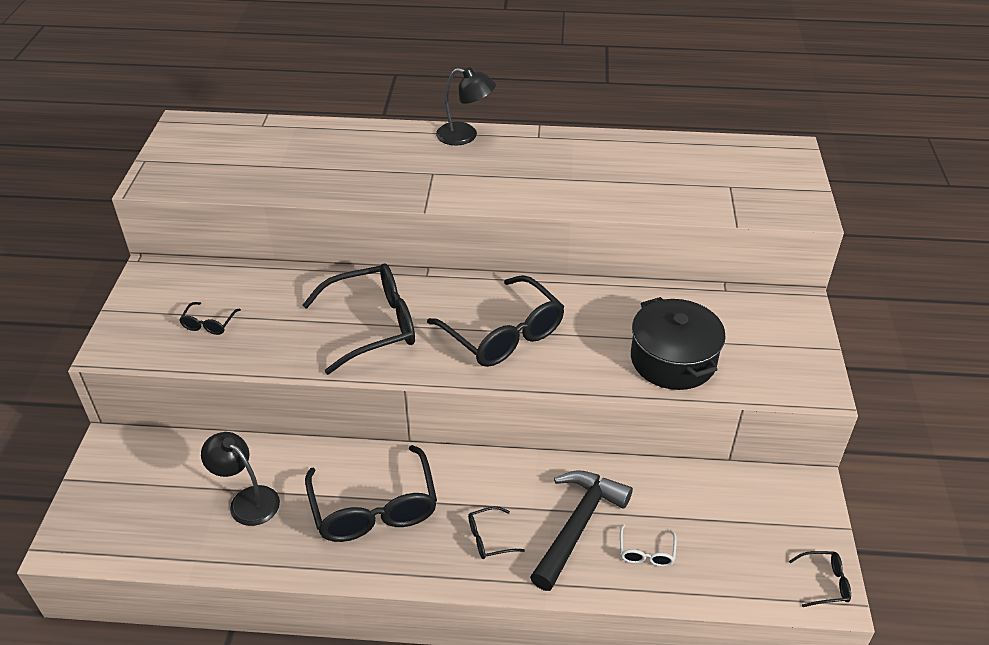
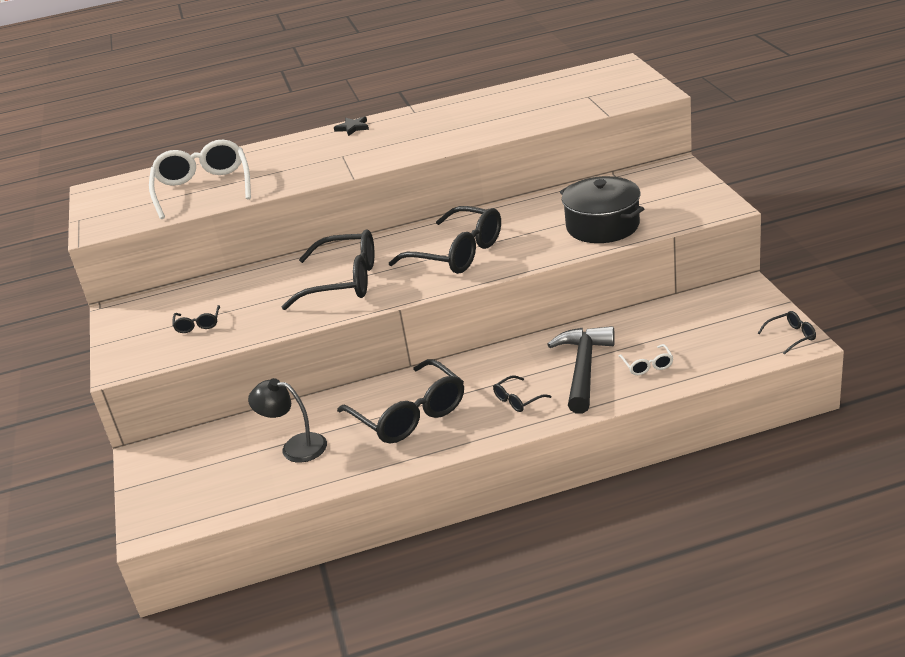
camera: 15 degrees left, 10 degrees down
(278, 165) = (203, 188): none -> white glasses
(373, 325) = (344, 281): black glasses -> black glasses turned 45 degrees clockwise
(465, 136) = (353, 128): black lamp -> black star

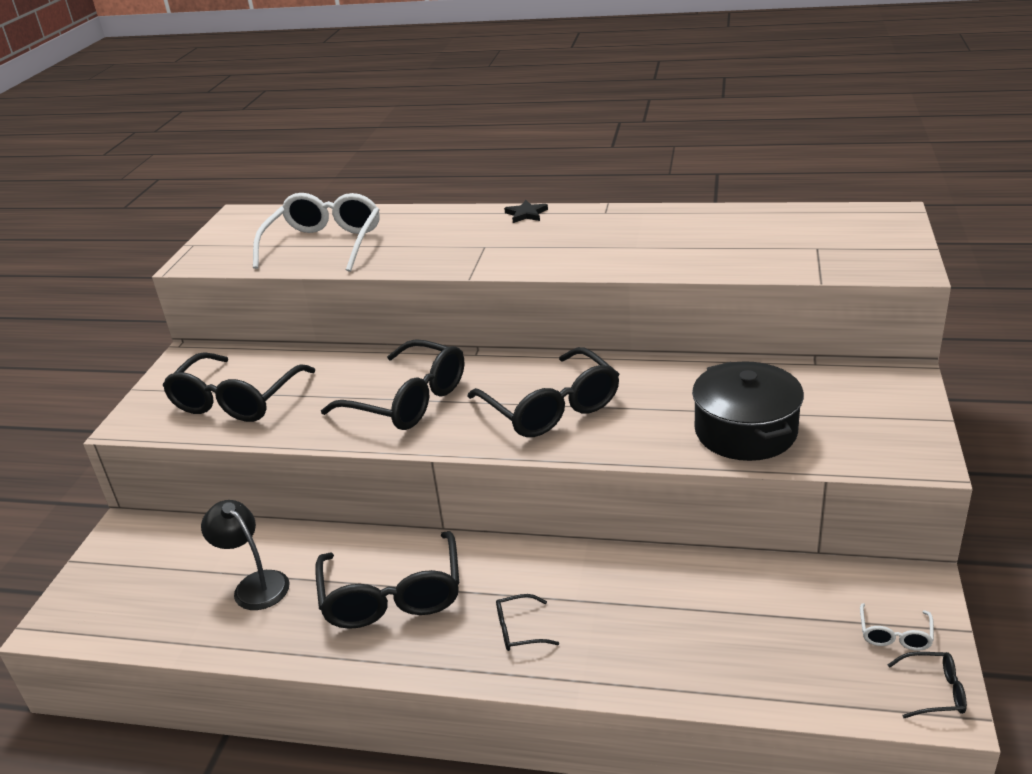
camera: 25 degrees right, 0 degrees up
(198, 325) = (236, 400): black glasses -> black glasses, size x2.27
(583, 368) = (626, 619): black hammer -> none
(647, 365) = (707, 651): white glasses -> white glasses (895, 635)

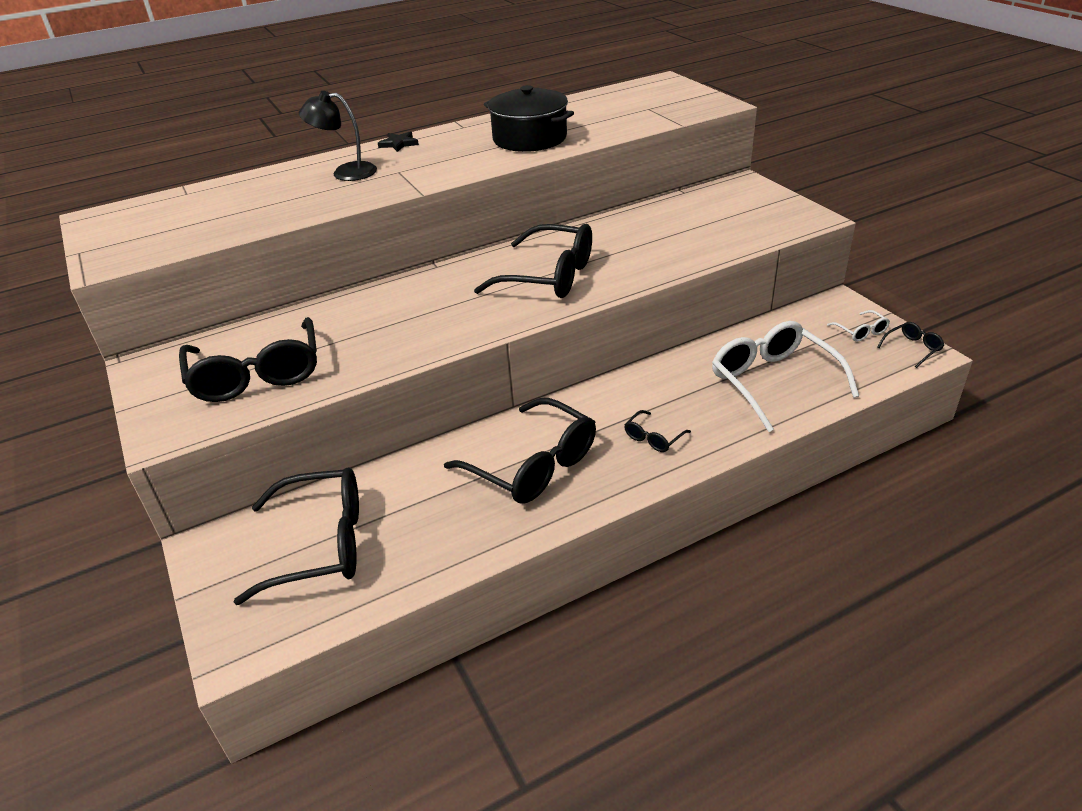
camera: 40 degrees left, 5 degrees up
(255, 584) = (404, 517): black lamp -> black lamp (345, 172)
(325, 244) = (237, 211): white glasses -> white glasses (773, 382)
(409, 401) = (427, 314): black glasses -> black glasses (321, 544)
(745, 431) = (697, 241): black pot -> black pot (529, 138)

